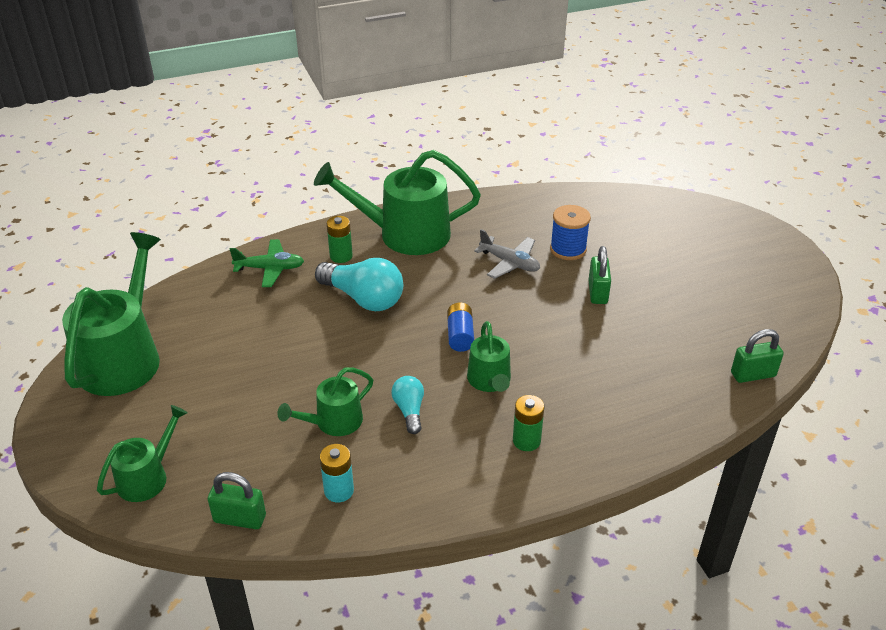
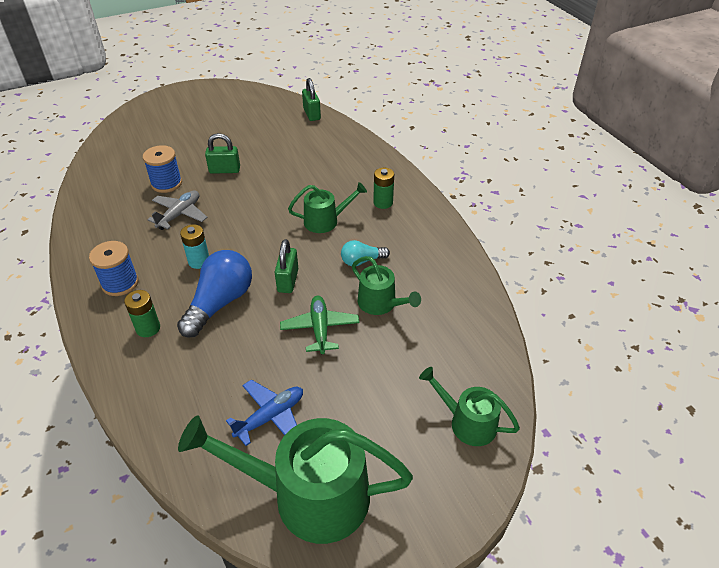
camera: 95 degrees left, 5 degrees up
(212, 335) = (270, 417): none -> blue plane
(240, 519) = (492, 346): green padlock -> green padlock (288, 280)
(270, 269) = (160, 386): green plane -> green plane (320, 329)
(339, 491) = (449, 291): turquoise battery -> turquoise battery (199, 261)
(363, 298) = (220, 303): turquoise light bulb -> blue light bulb
(405, 234) = (120, 283): green watering can -> blue spool
(460, 335) = (273, 238): blue battery -> none

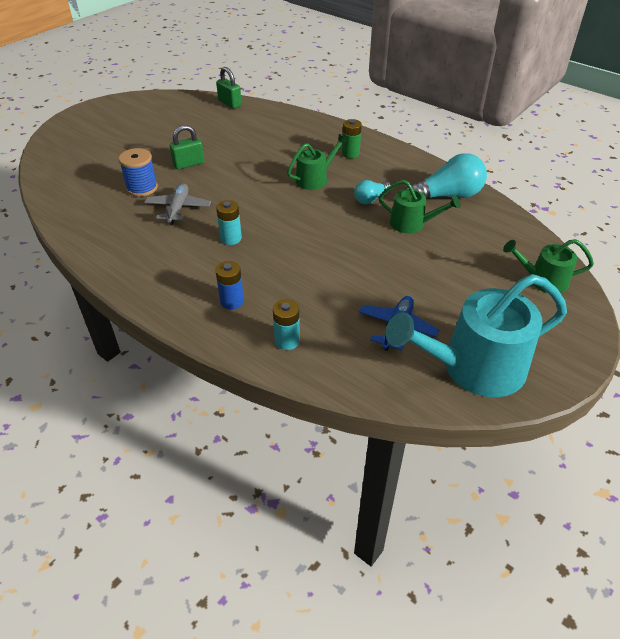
camera: 25 degrees left, 0 degrees up
(120, 283) = (172, 276): blue spool -> none
(148, 328) = (232, 301): green battery -> blue battery
(161, 389) = (287, 341): none -> turquoise battery
(220, 303) = (279, 263): blue light bulb -> none
(288, 280) = (323, 230): green padlock -> none
(309, 495) = (474, 367): green watering can -> turquoise watering can
(320, 329) = (380, 255): green plane -> none
(444, 283) = (447, 196): none -> turquoise light bulb

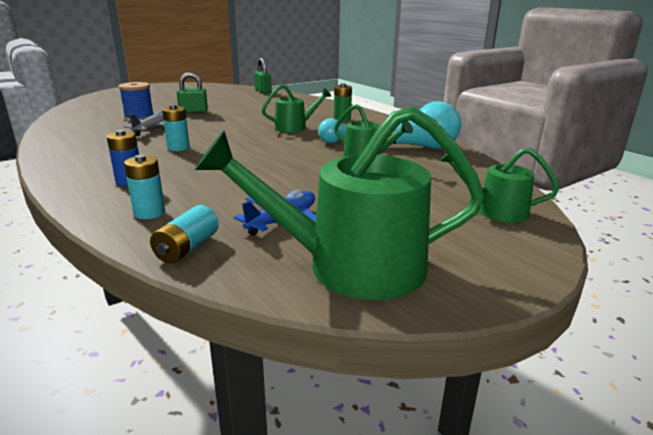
camera: 15 degrees right, 20 degrees down
(350, 375) = (187, 248): none -> turquoise battery
(474, 367) = (351, 266): turquoise watering can -> green watering can

